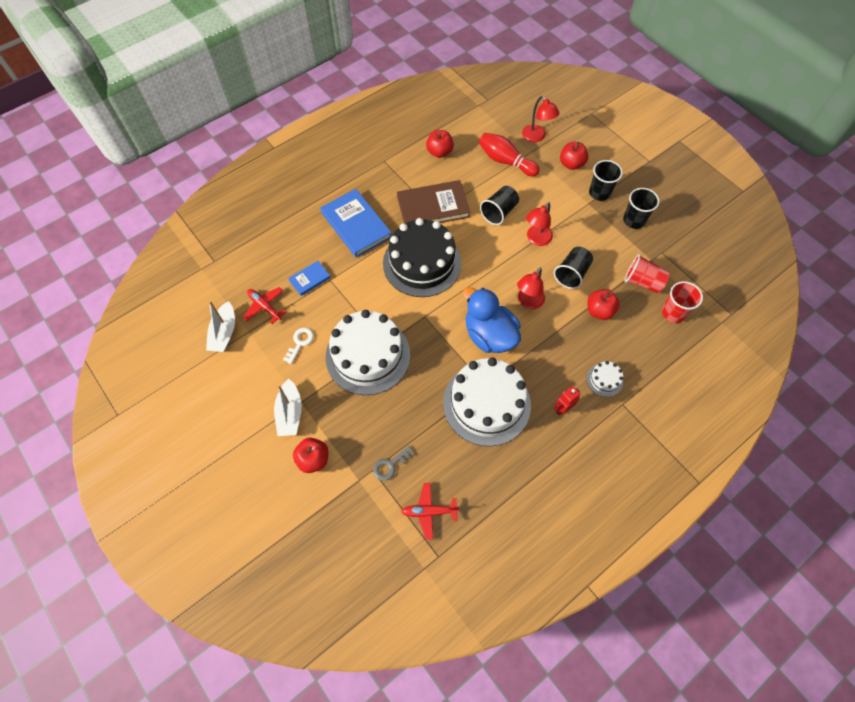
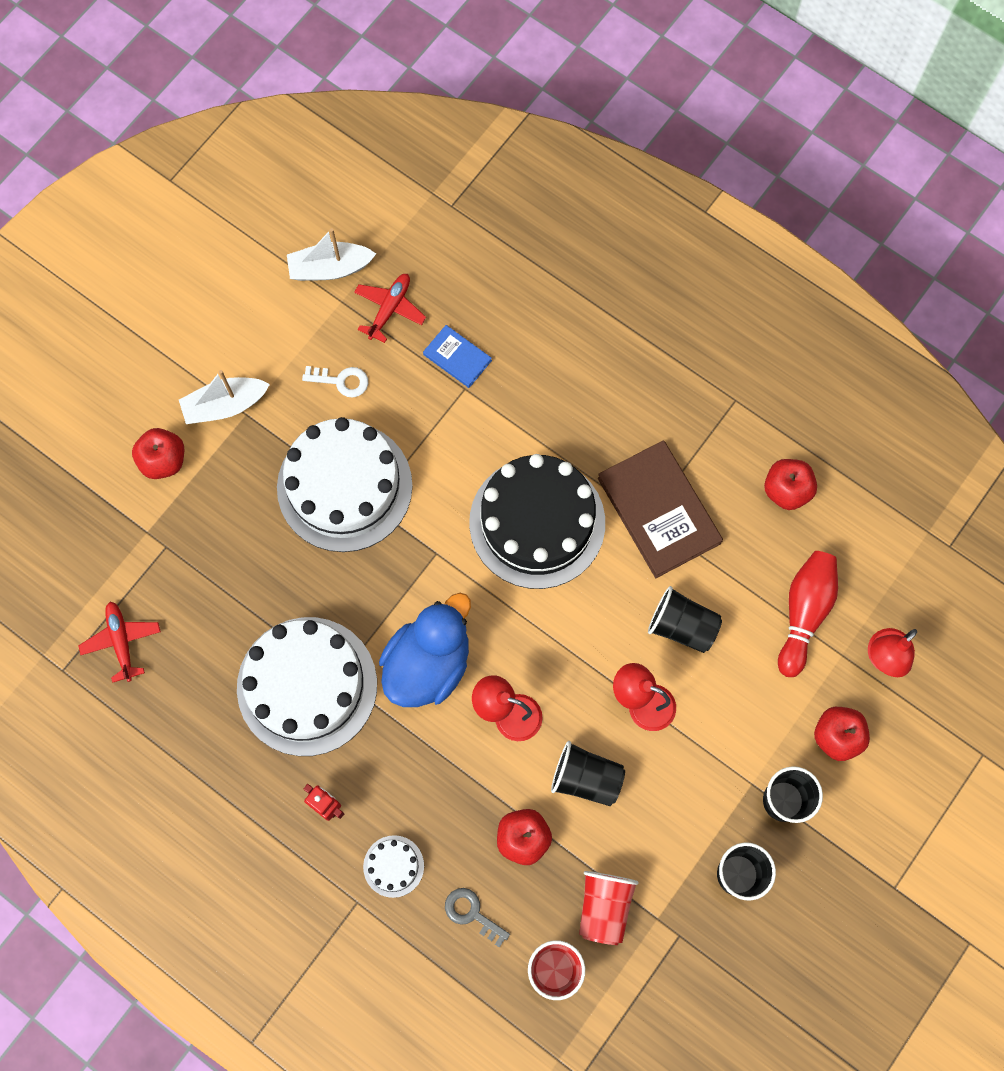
camera: 75 degrees right, 10 degrees up
(356, 225) = (582, 395): blue book -> none
(390, 465) = (178, 569): grey key -> grey key (472, 913)

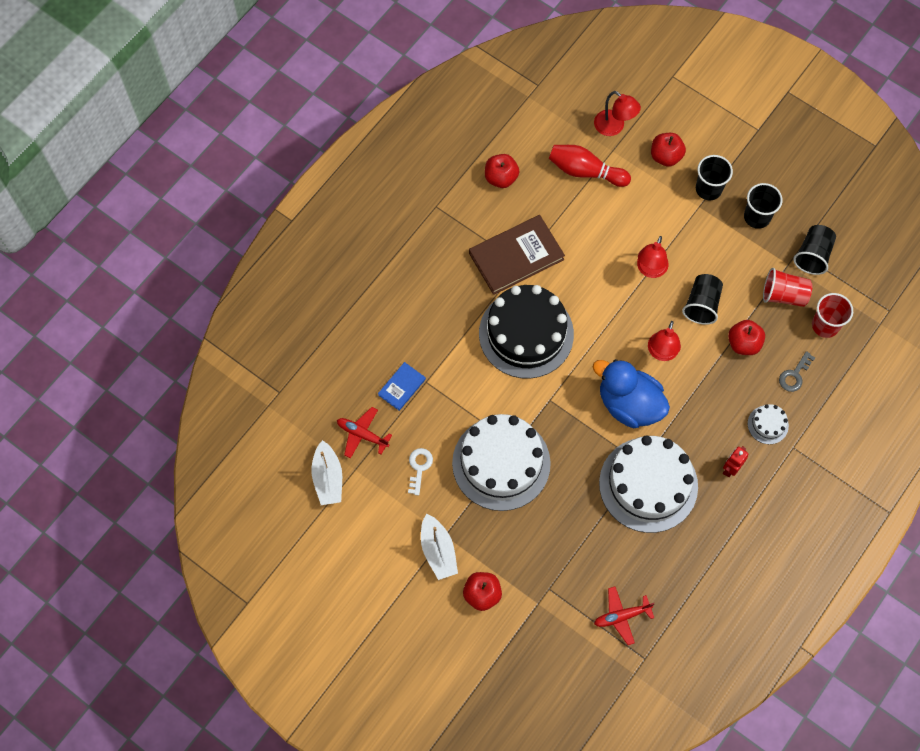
camera: 90 degrees left, 5 degrees down
(682, 626) = (596, 244): black cup -> black cup (812, 255)

